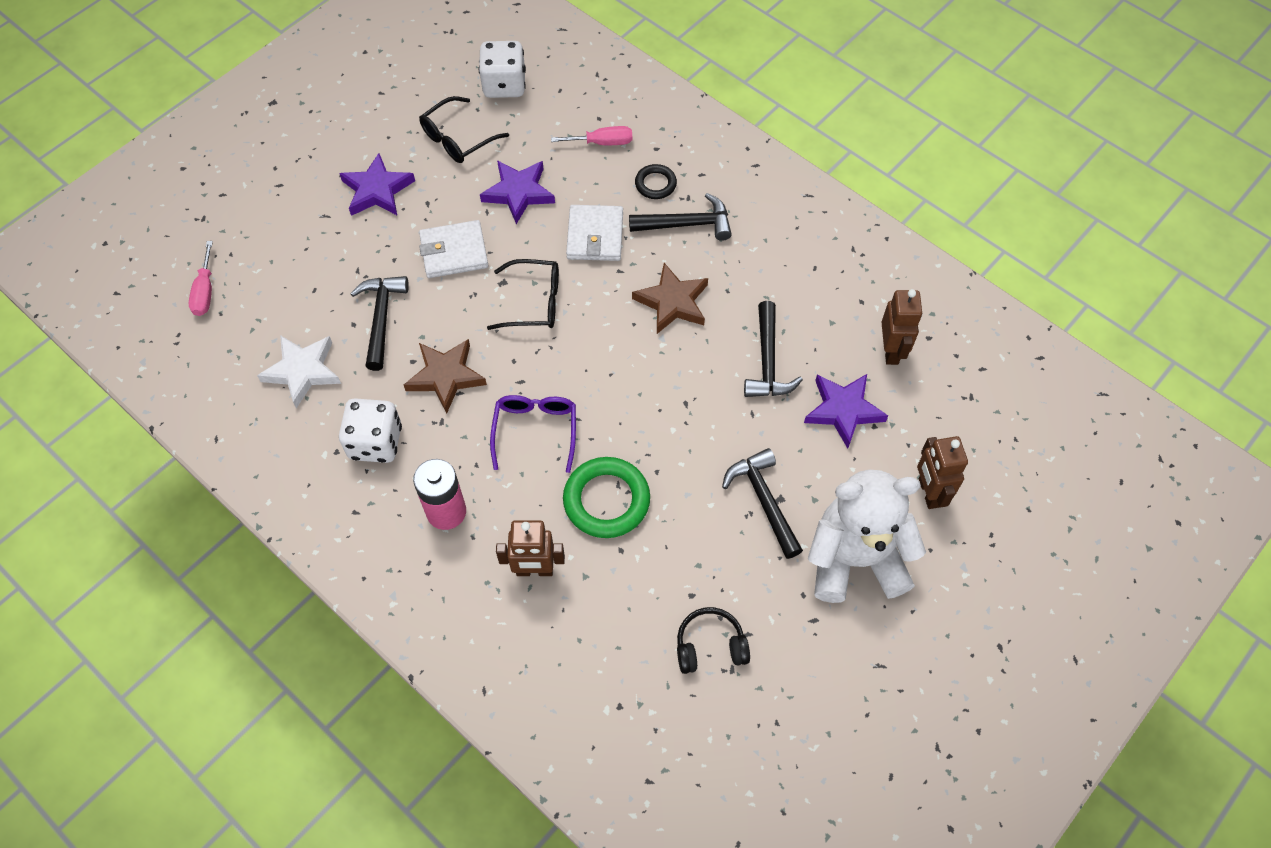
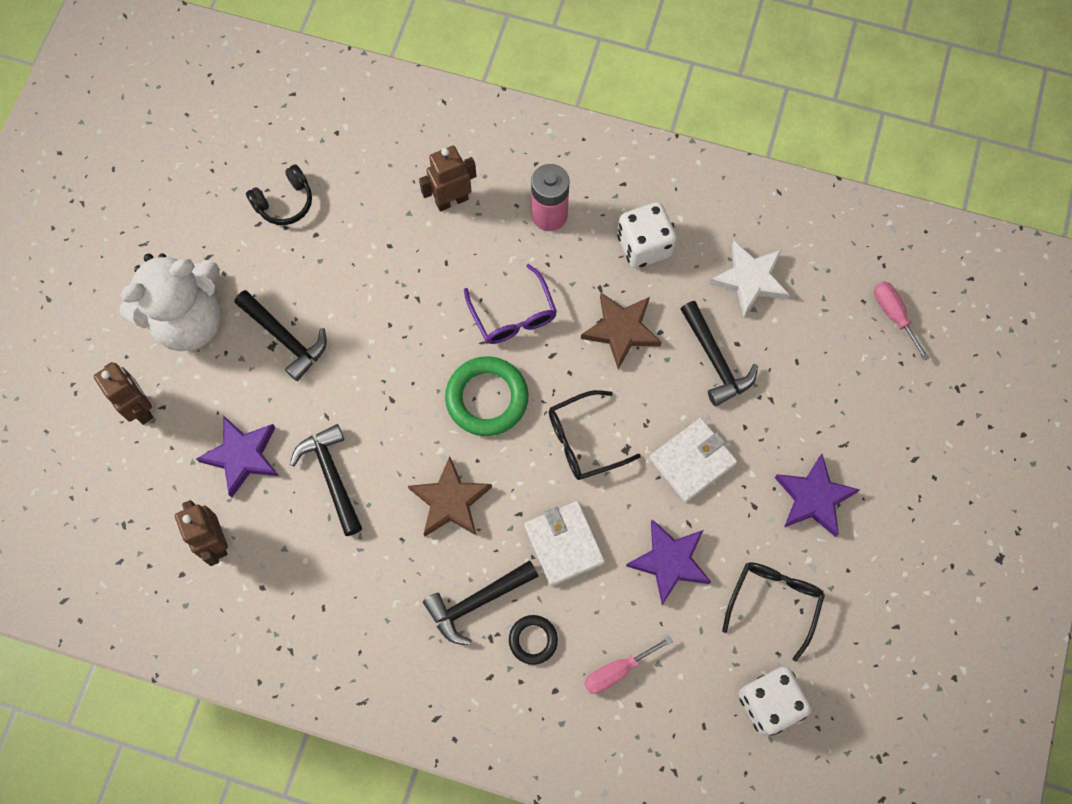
camera: 155 degrees right, 10 degrees up
(606, 500) = (421, 281): green ring -> green ring (487, 398)

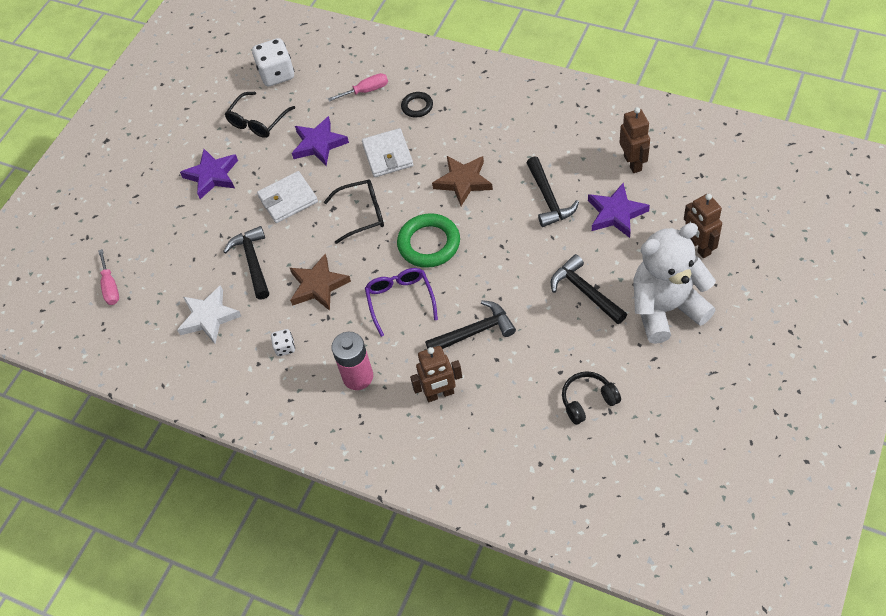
camera: 165 degrees left, 15 degrees down
(476, 602) = (451, 126): black hammer -> black hammer (475, 332)
(644, 246) = (285, 347): white dice -> white dice, size x0.51

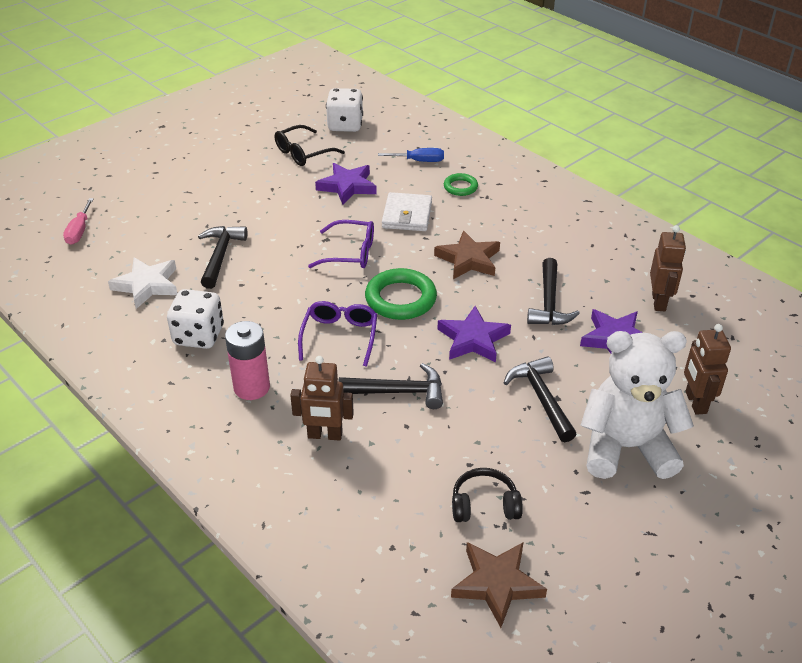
camera: 15 degrees right, 15 degrees down
(212, 175) = (233, 179): purple star -> purple star (473, 339)
(285, 347) = (199, 336): white dice -> white dice, size x1.97
(288, 199) = (288, 219): white wallet -> none
(318, 285) = (268, 296): brown star -> brown star (497, 584)
(362, 214) = (350, 253): black glasses -> purple glasses
(366, 91) = (419, 161): pink screwdriver -> blue screwdriver
(417, 106) = (460, 187): black ring -> green ring

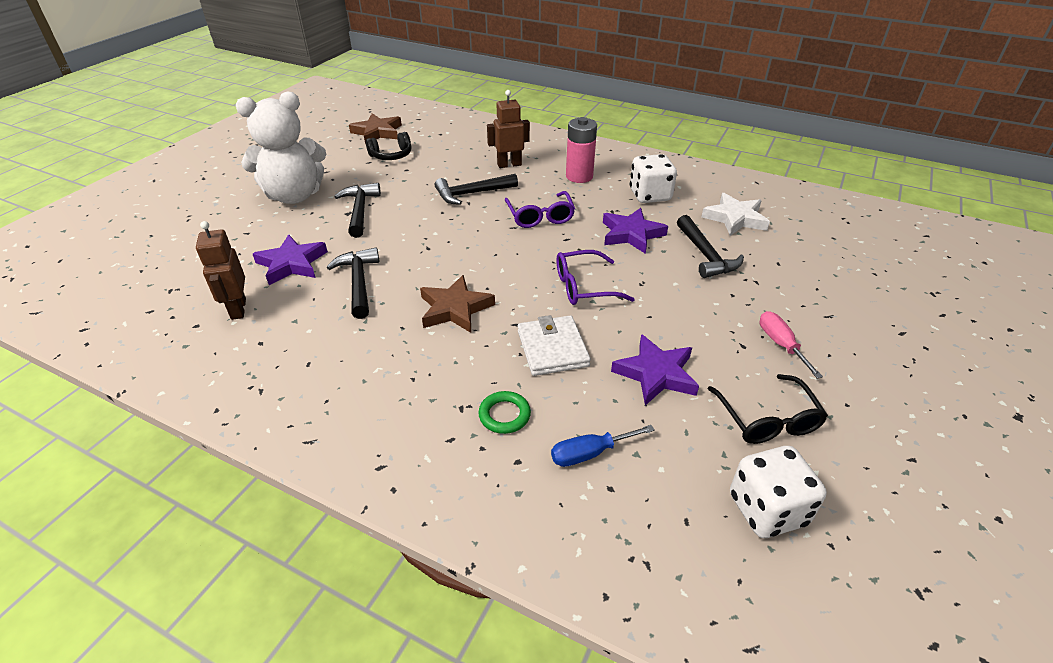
camera: 160 degrees right, 0 degrees up
(79, 231) = (862, 247): pink screwdriver -> pink screwdriver (780, 344)
(303, 153) = (767, 419): black glasses -> black glasses turned 135 degrees clockwise
(400, 299) = (506, 255): green ring -> none
(473, 339) = (426, 237): purple star -> purple star (631, 234)
(541, 398) = (360, 210): black hammer -> black hammer turned 150 degrees counterclockwise
(695, 402) = (230, 231): brown robot -> none

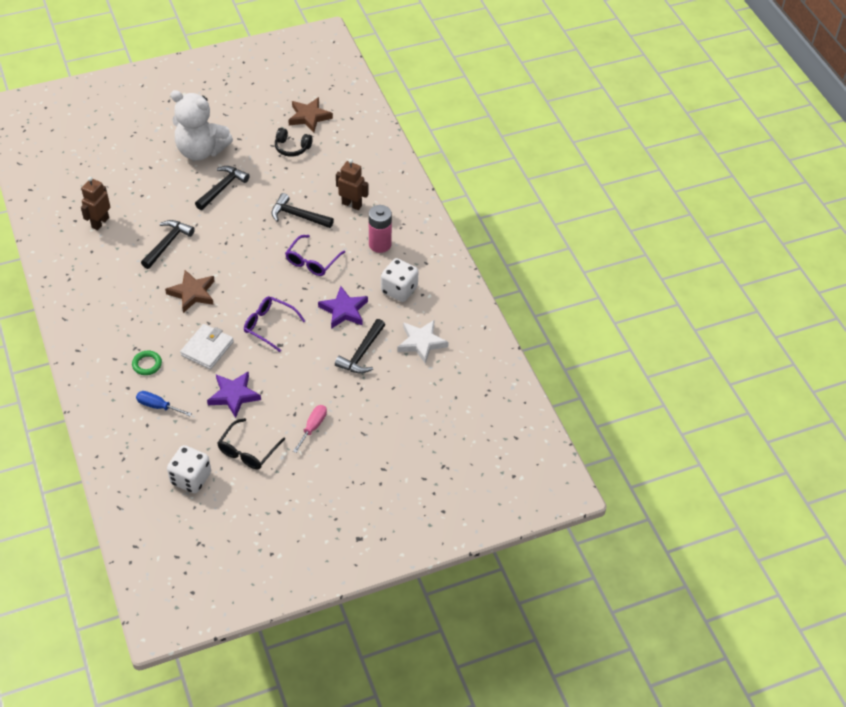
camera: 40 degrees right, 10 degrees up
(292, 263) = (150, 207): purple star -> none

